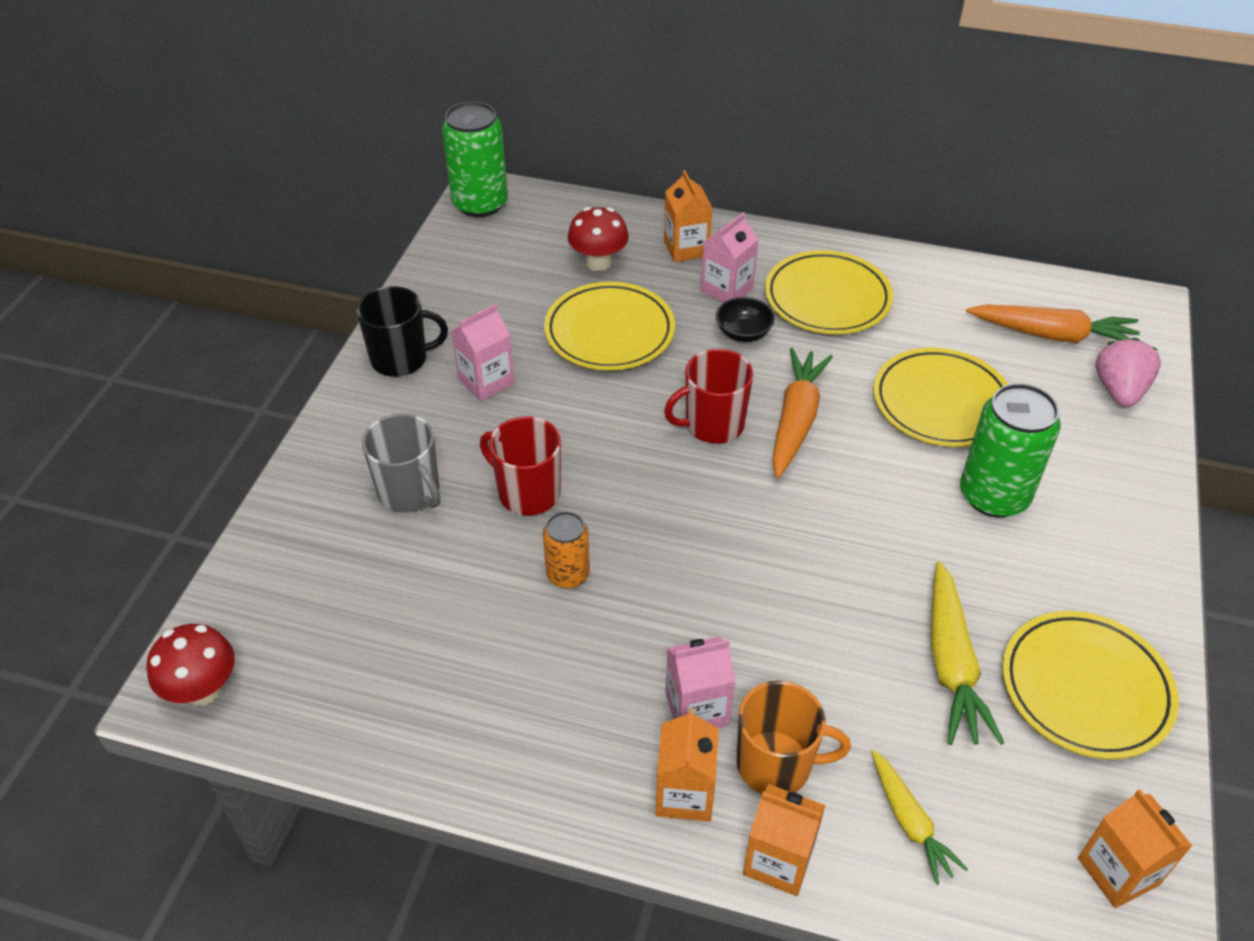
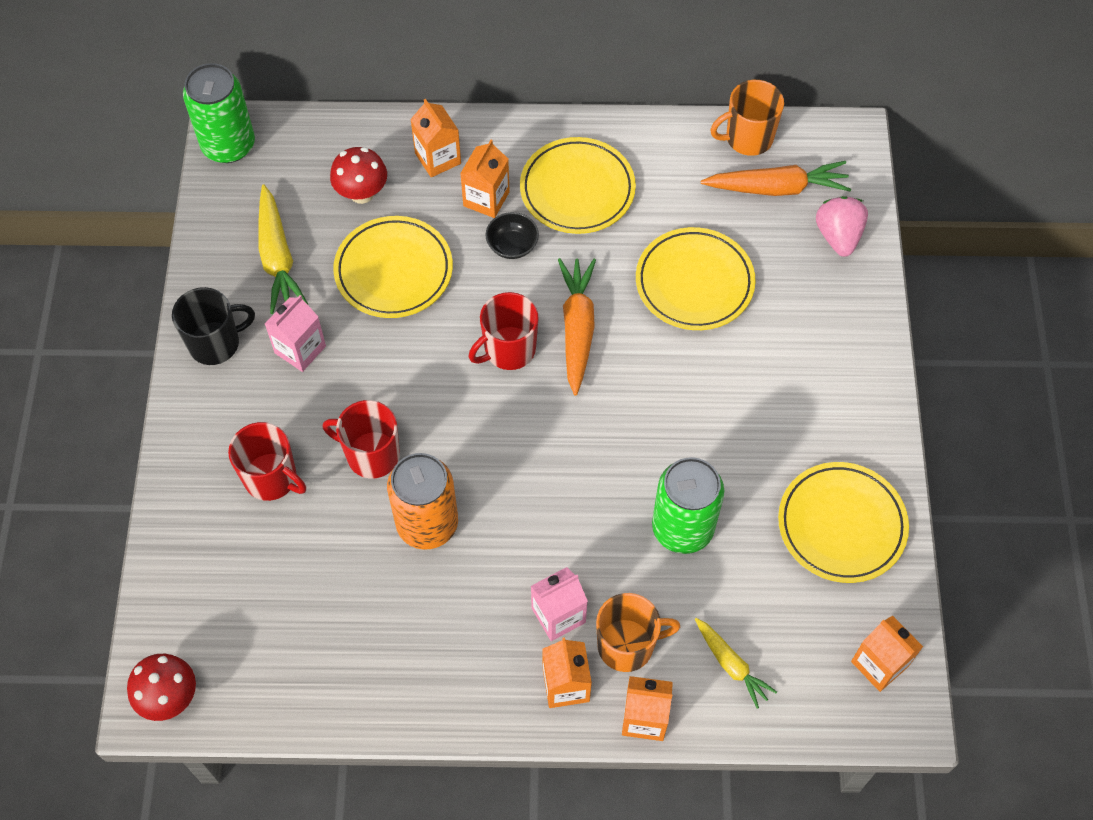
camera: 15 degrees left, 15 degrees up
(410, 492) = (271, 478): grey mug -> red mug
(568, 574) = (427, 524): orange can -> orange can, size x1.75
(727, 289) = (486, 199): pink carton -> orange carton
(951, 664) = (741, 529): yellow carrot -> yellow carrot (278, 258)
(993, 495) = (750, 367): green can -> green can (682, 528)
(1026, 287) = (748, 138): none -> orange mug

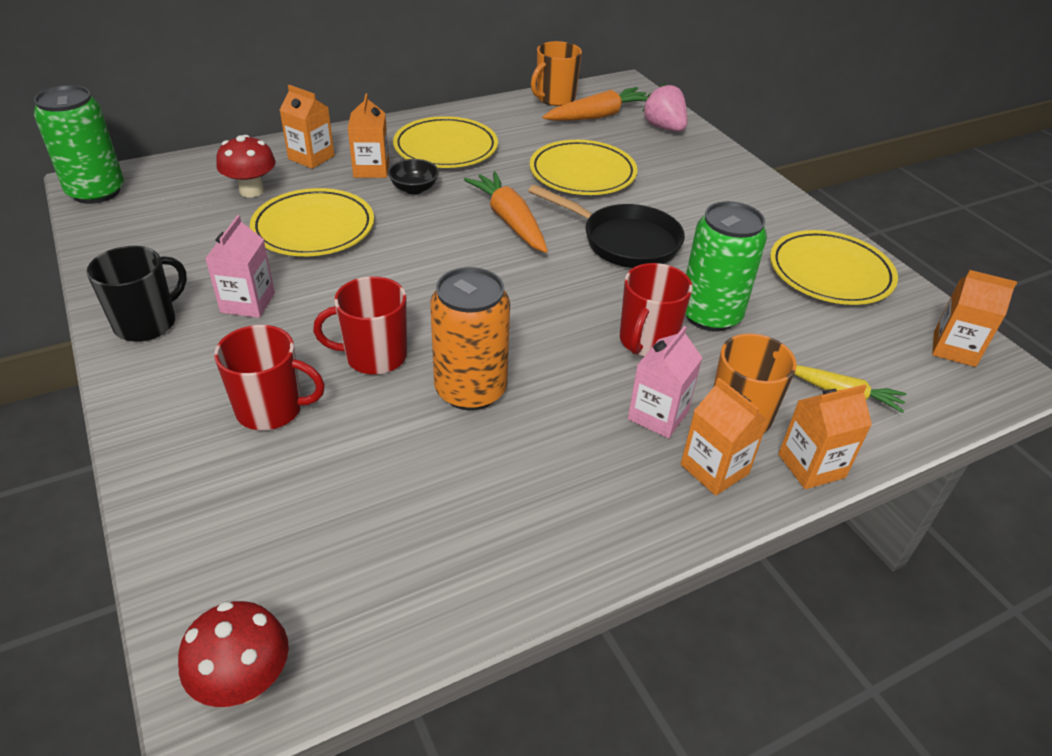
camera: 30 degrees left, 20 degrees down
(278, 258) = (187, 248): yellow carrot -> none
(508, 350) = (459, 248): red mug -> red mug (647, 341)
(668, 401) = (624, 241): none -> black pan

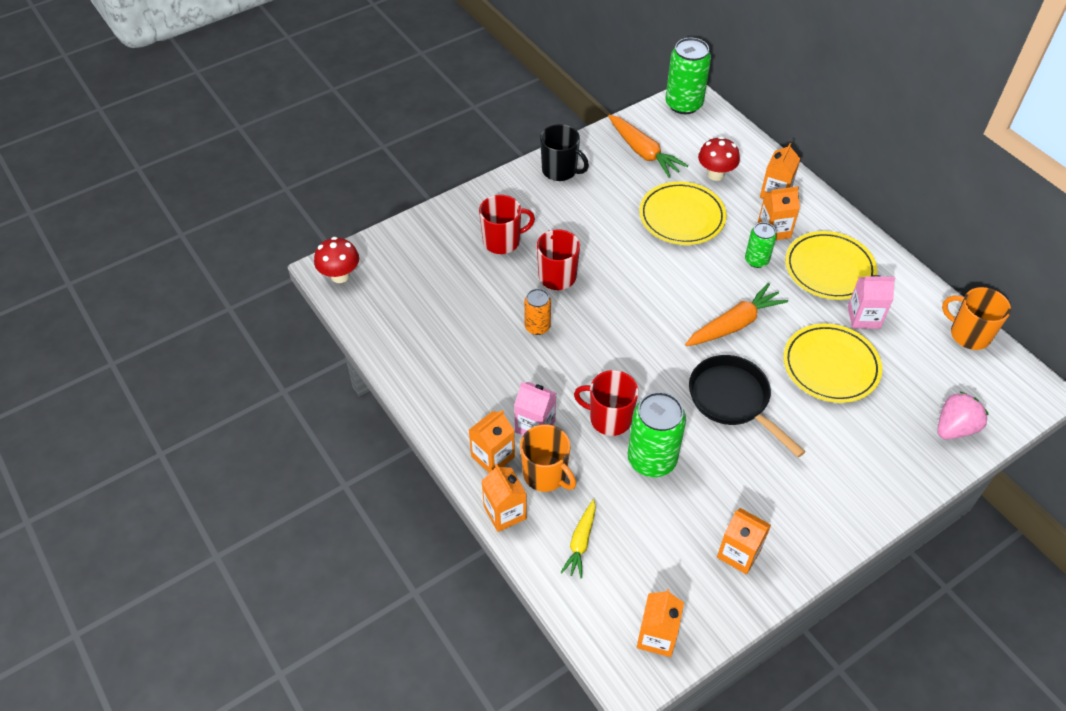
camera: 85 degrees right, 10 degrees up
(248, 303) = (591, 207): pink carton -> pink carton (863, 317)
(271, 409) = (502, 241): red mug -> red mug turned 105 degrees counterclockwise
(414, 189) = (756, 260): black bowl -> green can
(470, 390) = (537, 327): orange can -> orange can, size x0.57
(598, 116) = (950, 372): orange carrot -> orange carrot (643, 152)
(624, 241) = (733, 400): black pan -> black pan turned 120 degrees clockwise
(830, 273) = (739, 553): yellow plate -> orange carton

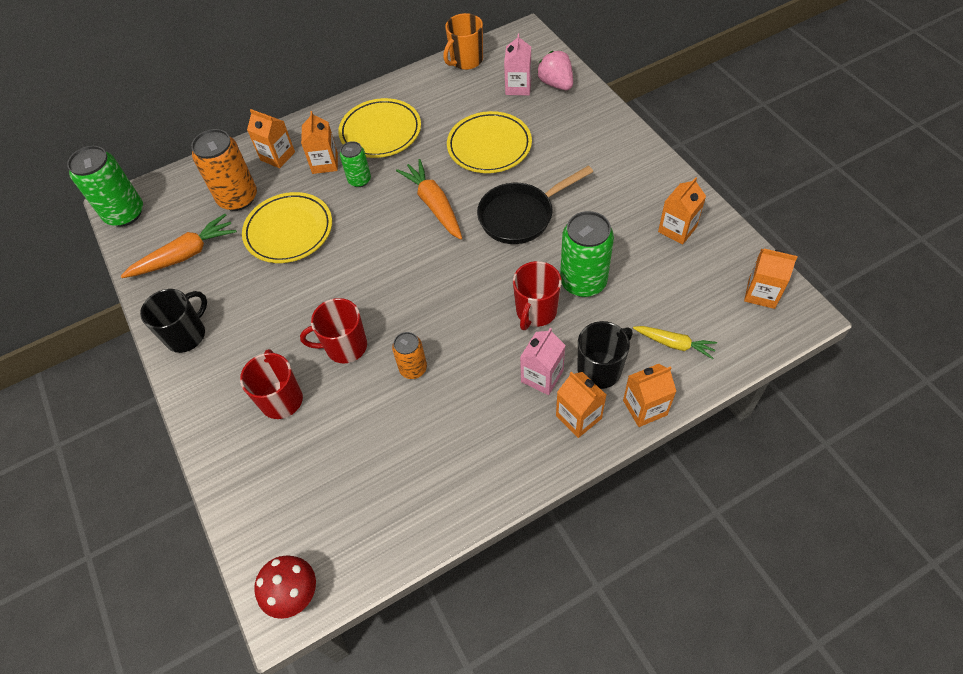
camera: 80 degrees left, 5 degrees up
(545, 474) = (600, 369): orange mug -> black mug
(715, 174) = (238, 198): red mushroom -> orange can
(863, 317) = (439, 118): pink carton -> pink carton (518, 87)

